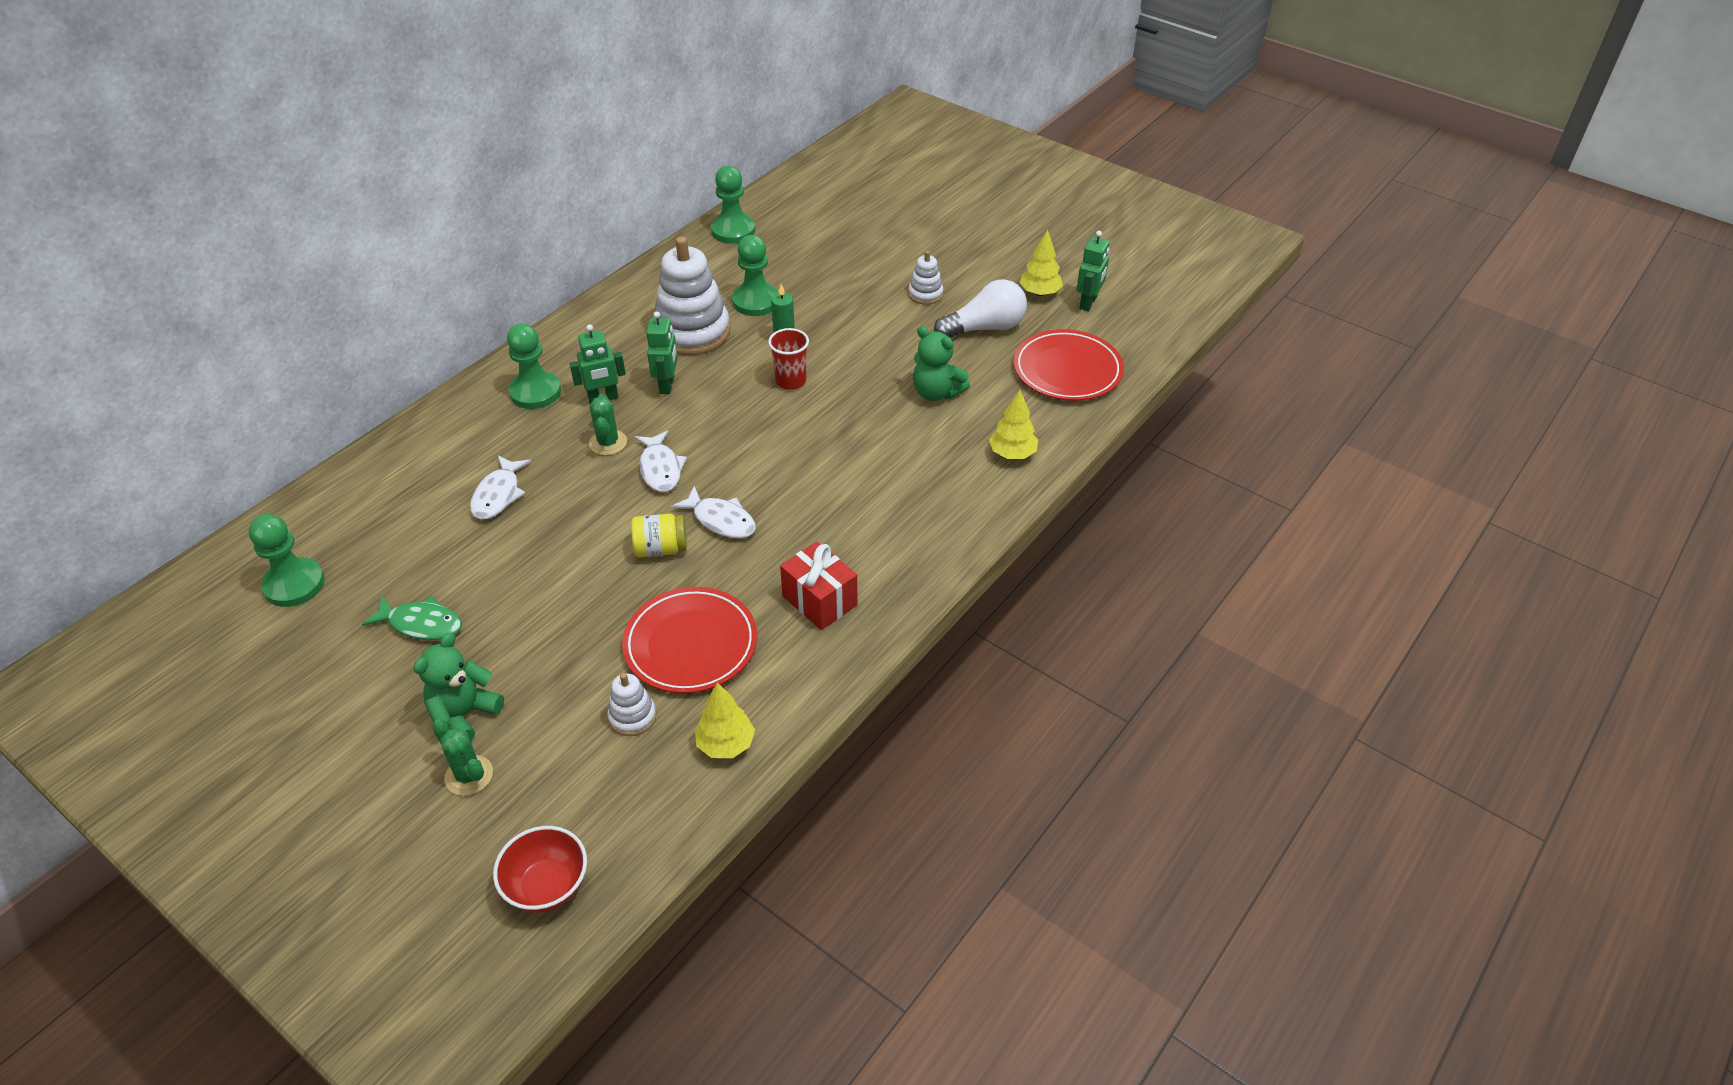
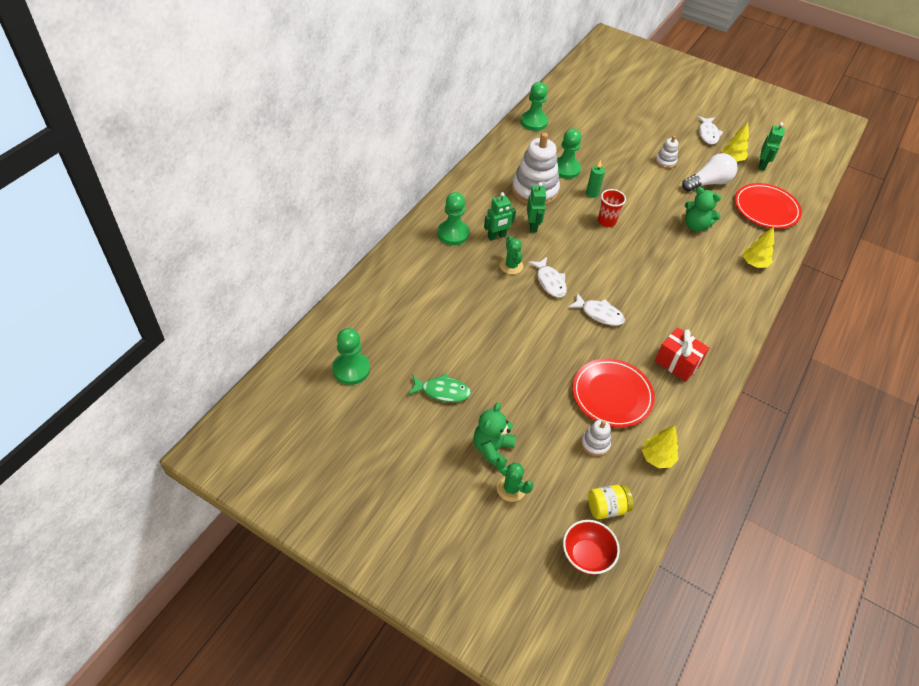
camera: 10 degrees left, 5 degrees up
(498, 495) = (457, 303): white fish -> white fish (708, 134)
(661, 549) = (570, 334): yellow jar -> yellow jar (606, 508)

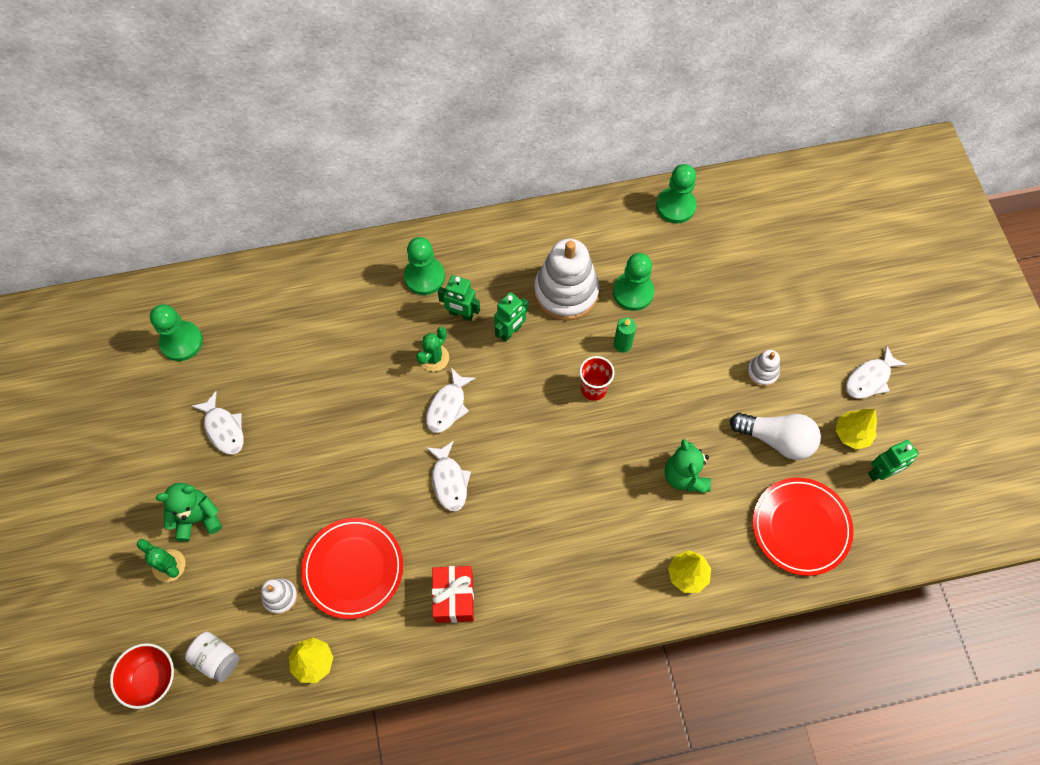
camera: 50 degrees right, 15 degrees up
(442, 391) = (224, 428): green fish -> white fish
(511, 488) = (169, 565): green cactus -> green cactus turned 45 degrees counterclockwise
(606, 508) = (217, 659): yellow jar -> white jar

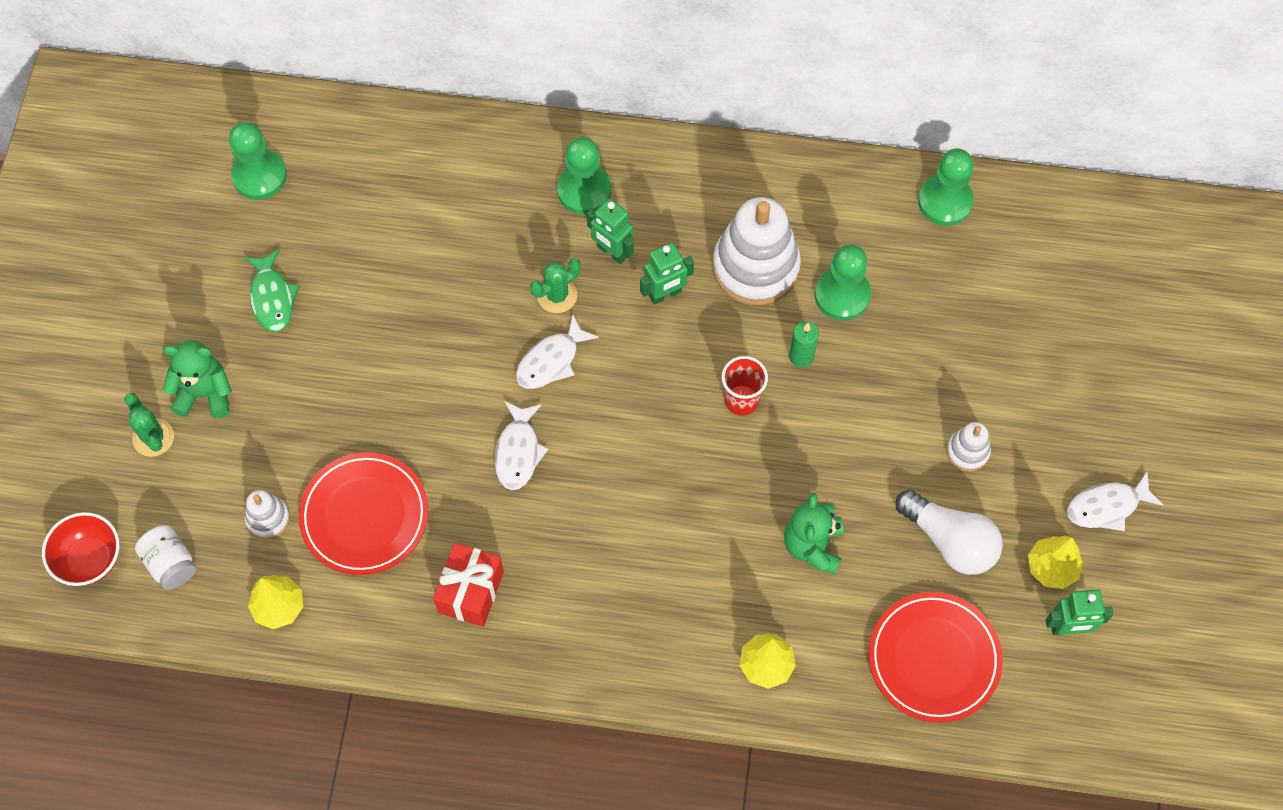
camera: 20 degrees right, 0 degrees up
(224, 428) = (272, 298): white fish -> green fish

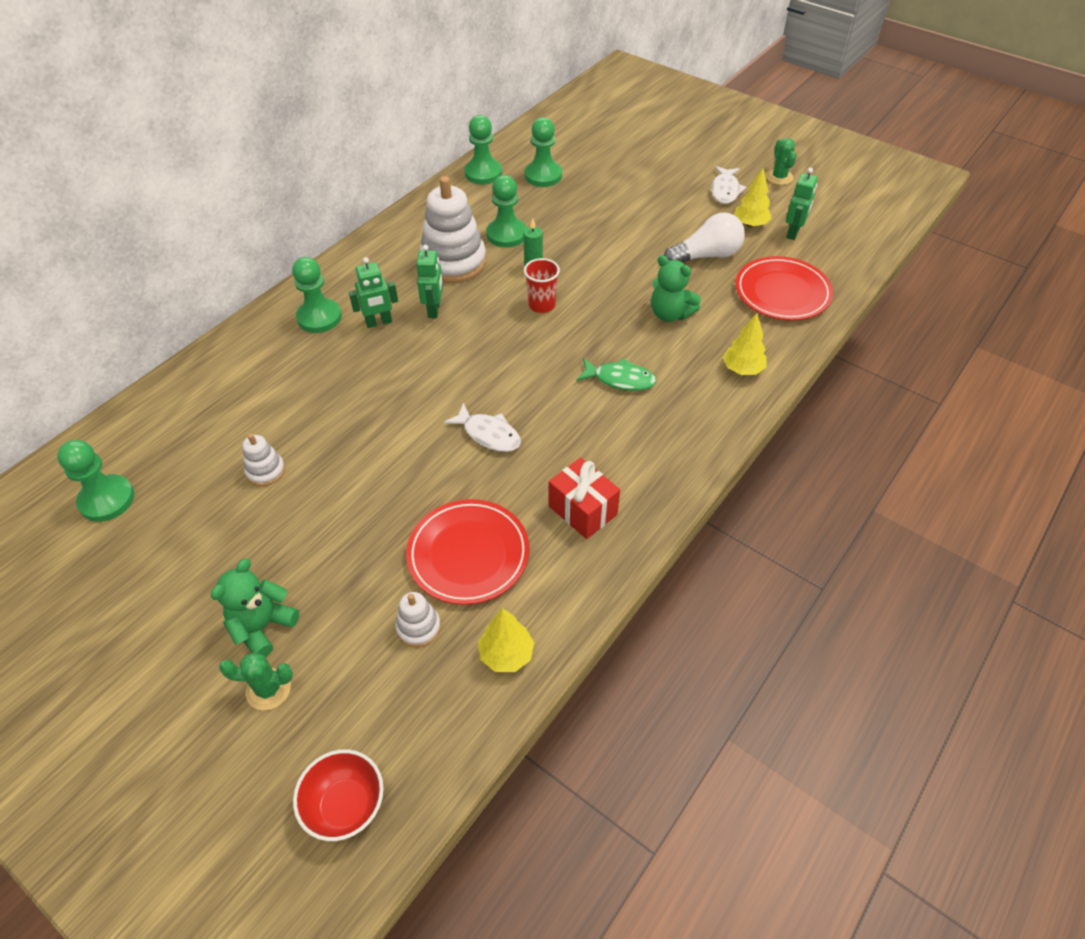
camera: 60 degrees left, 15 degrees down
(171, 563) = (403, 729): white jar -> none
(272, 298) = (222, 537): green fish -> green fish (620, 379)
(551, 361) = (432, 386): white fish -> none
(557, 295) = (385, 363): green cactus -> green cactus (779, 177)
(967, 451) = (652, 226): white stacking toy -> white stacking toy (266, 471)
(987, 272) = (543, 176): none -> green pawn

